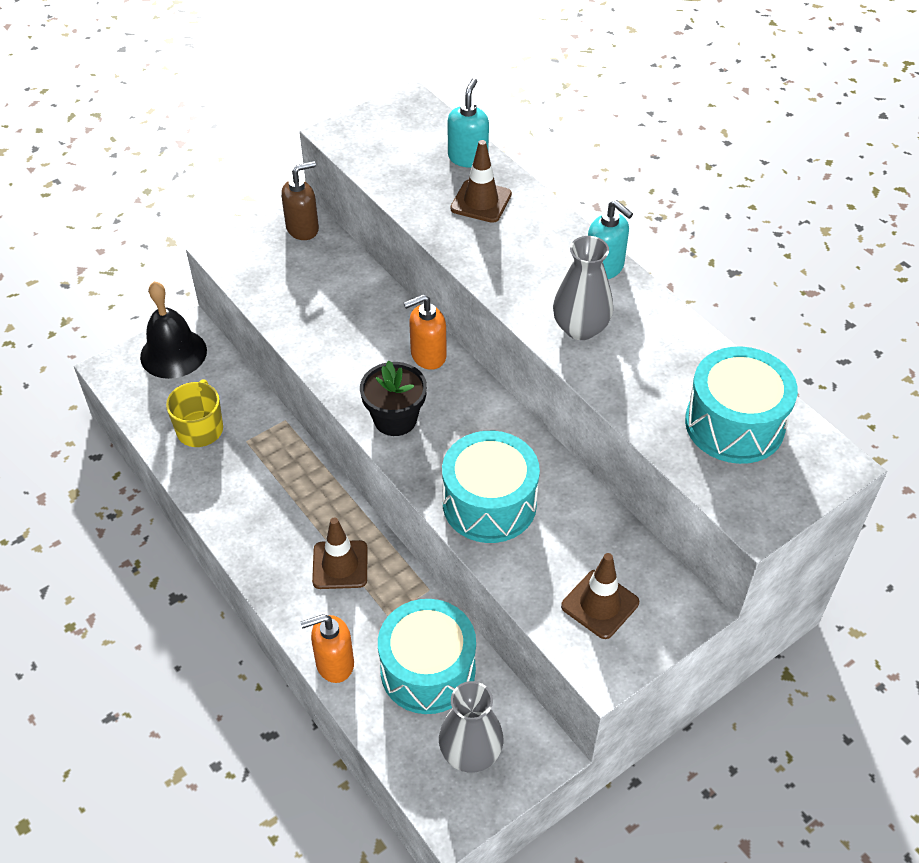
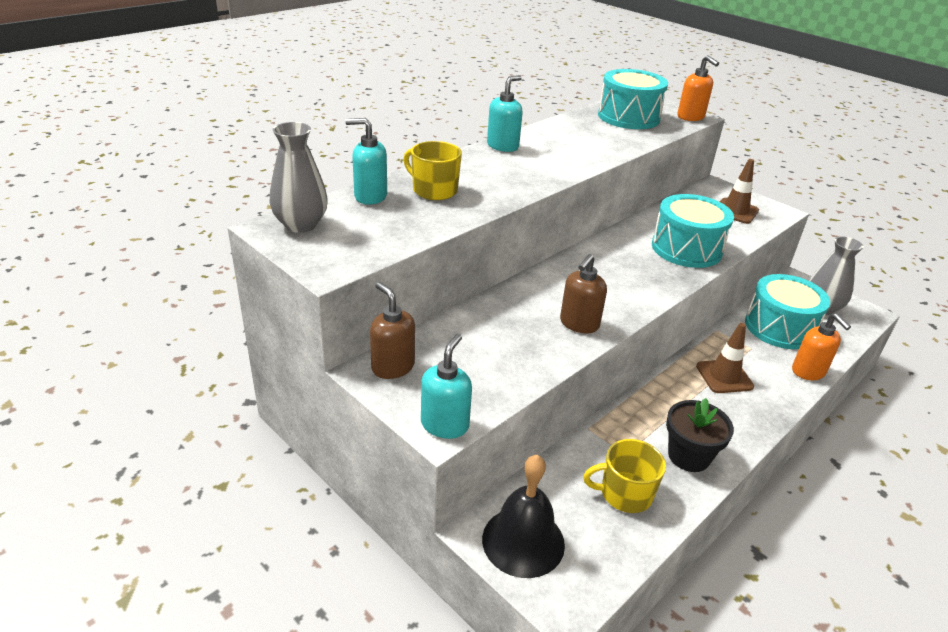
camera: 100 degrees left, 15 degrees down
(226, 255) = (445, 424): none -> turquoise soap dispenser
(343, 361) = (579, 324): none -> brown soap dispenser
(395, 419) = (631, 292): black flower pot -> black flower pot (688, 456)
(428, 356) = (554, 279): orange soap dispenser -> orange soap dispenser (691, 117)
(481, 201) = (434, 190): brown traffic cone -> yellow mug
(580, 328) = (570, 155): grey vase -> grey vase (301, 225)

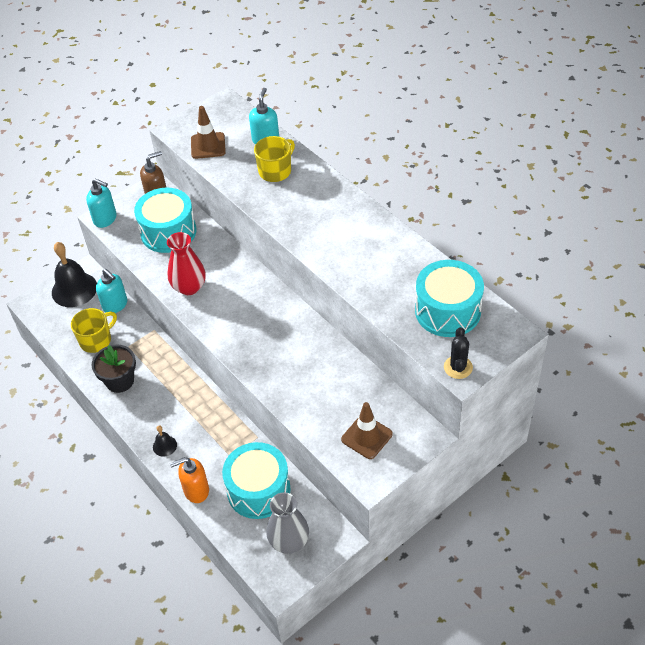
camera: 100 degrees right, 15 degrees up
(301, 225) = (227, 114): grey vase -> none
(503, 146) = (360, 211): turquoise soap dispenser -> turquoise soap dispenser (115, 305)
(579, 324) = (189, 287): brown soap dispenser -> red vase
(624, 494) = (96, 340): yellow mug -> yellow mug turned 45 degrees clockwise
(686, 248) = (291, 376): turquoise drum -> turquoise drum (168, 232)
(691, 117) = (458, 367): orange soap dispenser -> black cactus
(724, 376) = (196, 425): brown traffic cone -> brown traffic cone (208, 146)
(766, 402) = (164, 446): none -> black bell

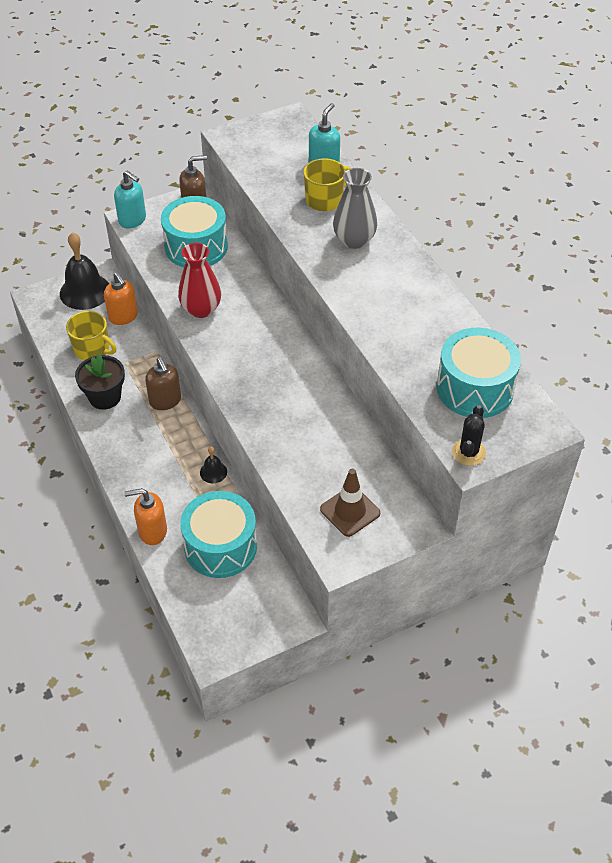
camera: 10 degrees right, 0 degrees up
(96, 340) = (92, 349): yellow mug -> yellow mug turned 60 degrees clockwise
(115, 305) = (123, 317): turquoise soap dispenser -> orange soap dispenser
(164, 446) = (132, 476): black bell -> black bell (213, 472)
(174, 373) = (165, 401): none -> brown soap dispenser
(208, 146) = (259, 159): brown traffic cone -> none
(289, 541) = (238, 609): grey vase -> grey vase (354, 240)

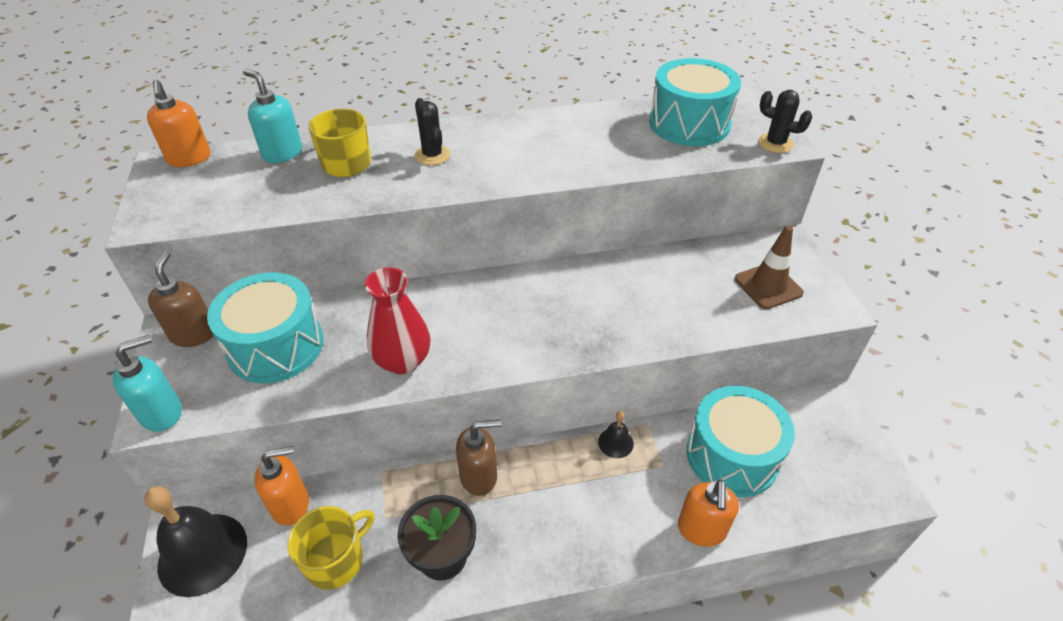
camera: 75 degrees left, 5 degrees down
(299, 127) = (189, 159): none -> orange soap dispenser
(354, 240) = (432, 155): grey vase -> black cactus

